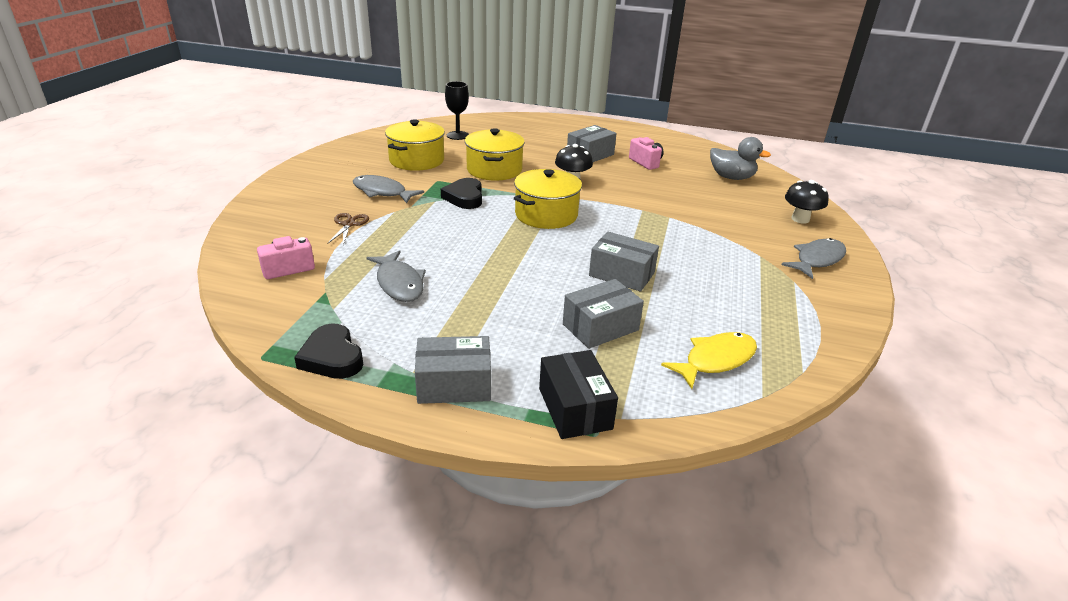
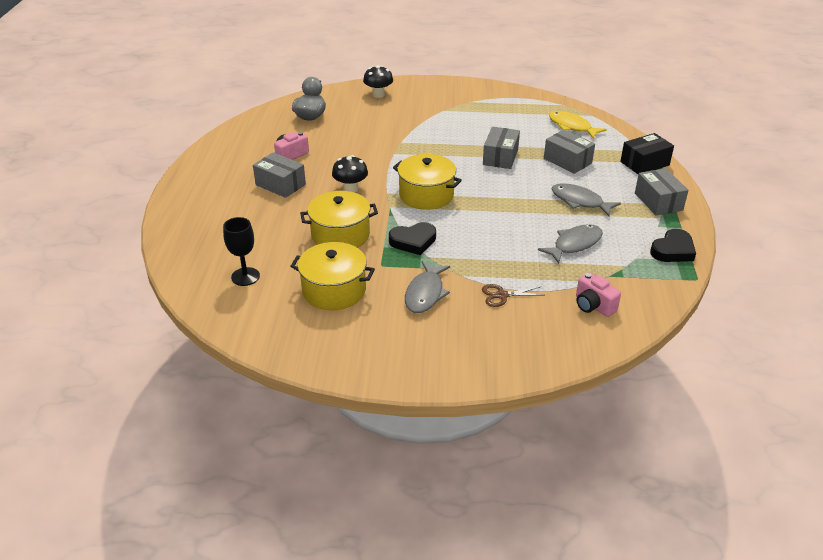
camera: 100 degrees left, 5 degrees up
(817, 260) = (437, 93): grey fish -> grey fish (579, 201)

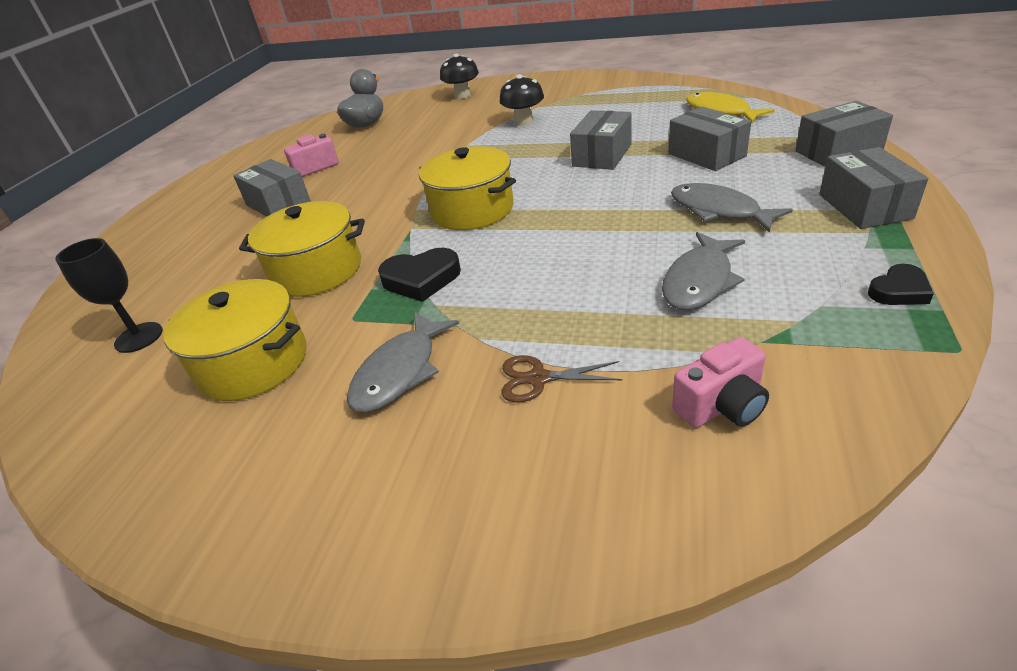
camera: 15 degrees right, 0 degrees up
(350, 189) = (368, 206): black mushroom -> black mushroom (524, 121)
(574, 244) = (699, 281): grey fish -> grey fish turned 150 degrees clockwise
(593, 305) = (721, 406): pink camera -> pink camera turned 90 degrees counterclockwise
(644, 163) = (838, 152): black box -> grey box
(673, 250) = (899, 291): black heart -> black heart, size x0.64

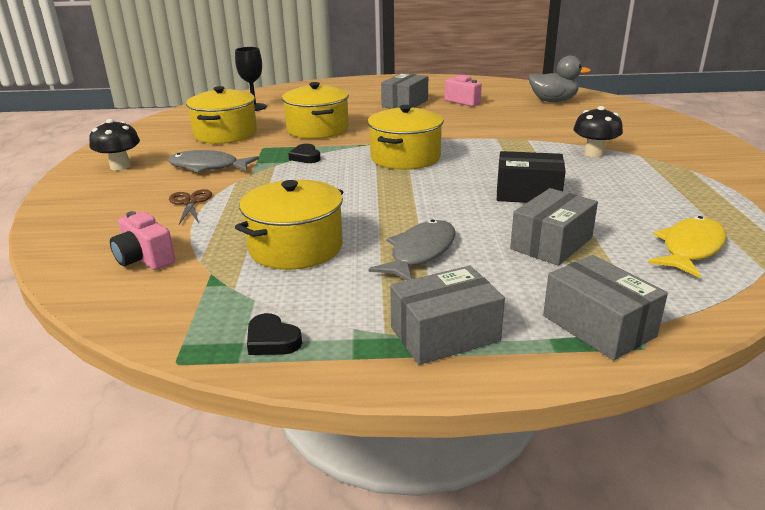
camera: 70 degrees right, 10 degrees down
(421, 279) = (305, 157): black heart -> black heart, size x0.64
(462, 96) = (644, 122): black mushroom -> black mushroom (120, 166)
(602, 155) = (528, 193): grey box -> black box
(699, 281) = (296, 247): grey fish -> yellow pot

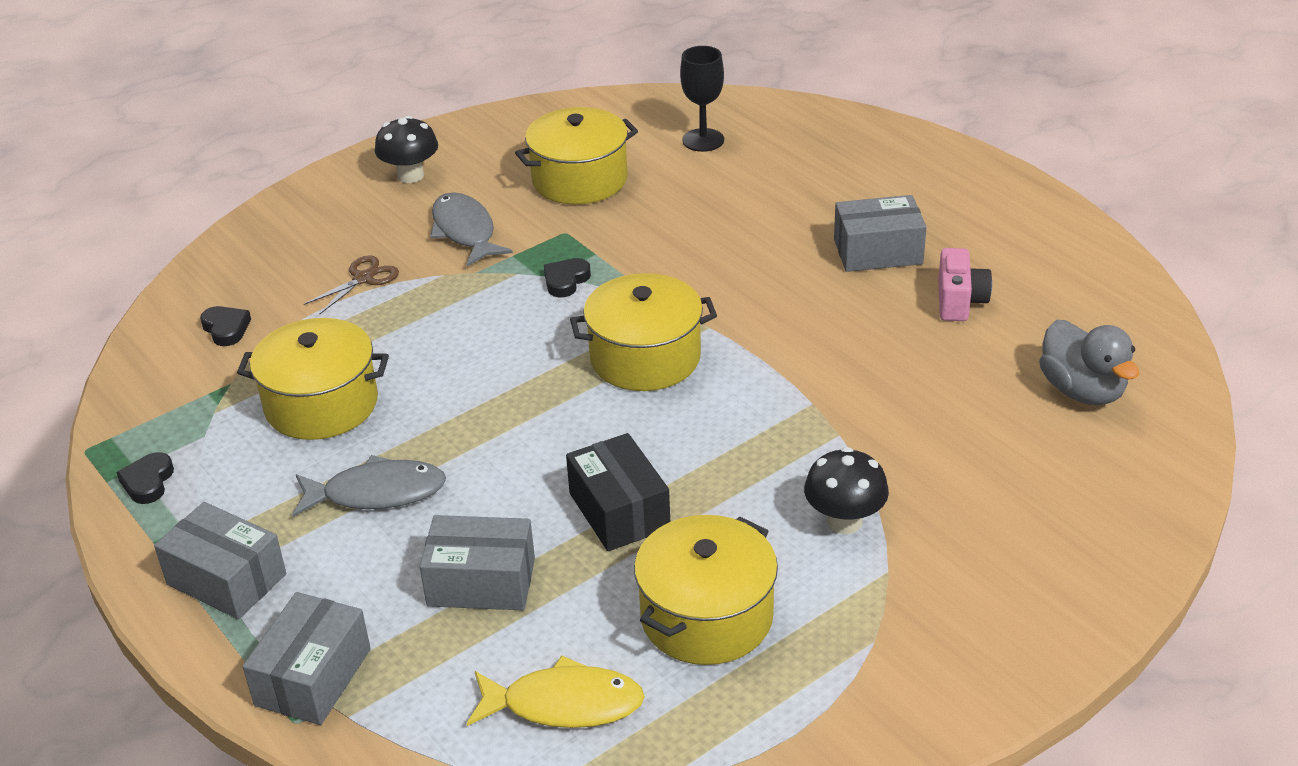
camera: 55 degrees right, 10 degrees up
(145, 259) = (226, 329): pink camera -> black heart
(317, 129) = (674, 236): yellow pot -> yellow pot (706, 616)

